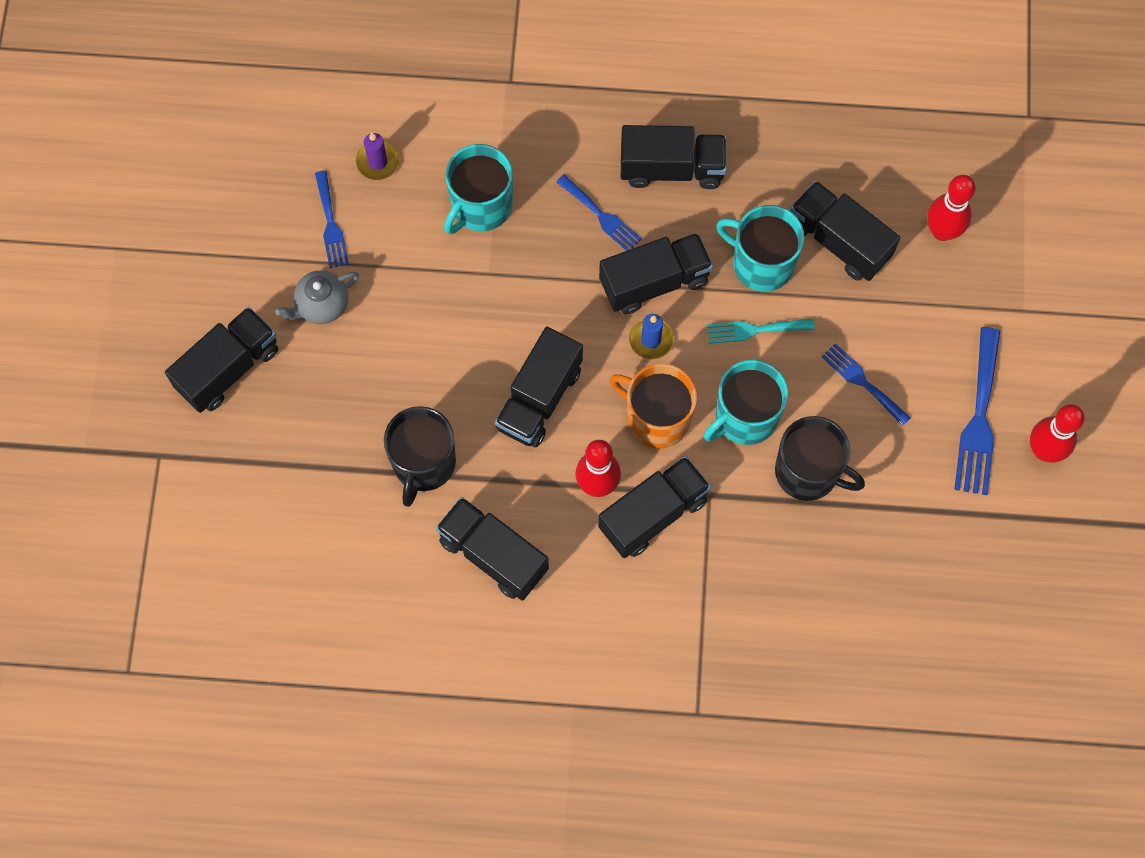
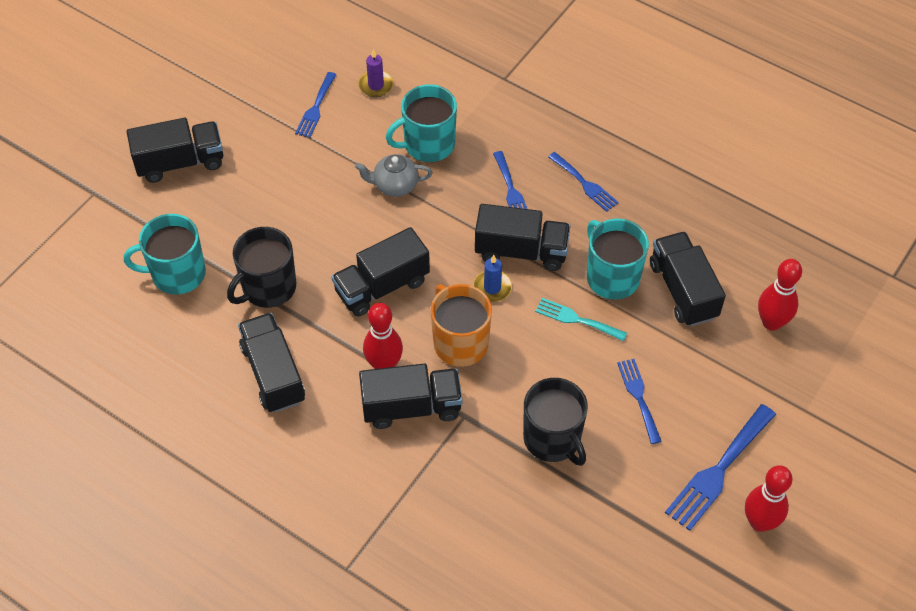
camera: 30 degrees right, 15 degrees down
(321, 305) = (272, 154): grey teapot -> grey teapot (395, 185)
(671, 168) = (585, 184): black truck -> blue fork
(745, 417) = (528, 375): turquoise mug -> turquoise mug (177, 274)

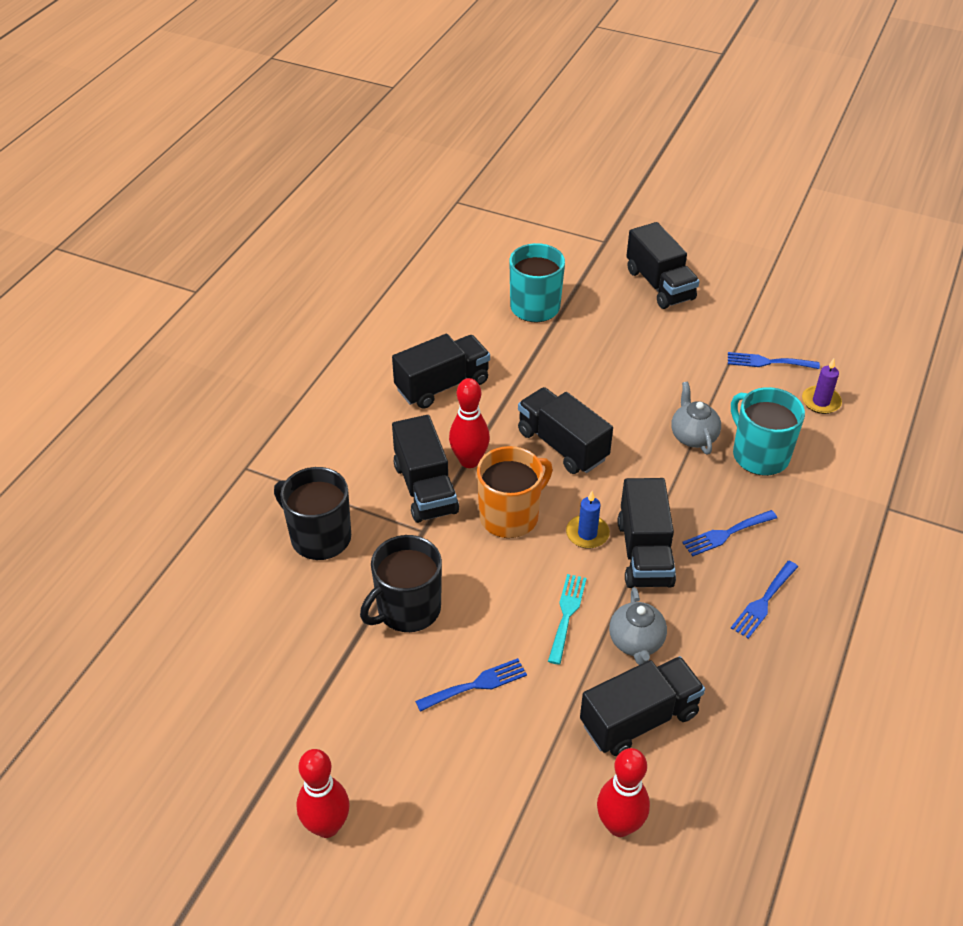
camera: 80 degrees right, 10 degrees down
(268, 288) = (536, 366): black mug -> black mug (319, 537)
(611, 277) = (636, 642): turquoise mug -> grey teapot
(718, 471) = (390, 776): blue fork -> none

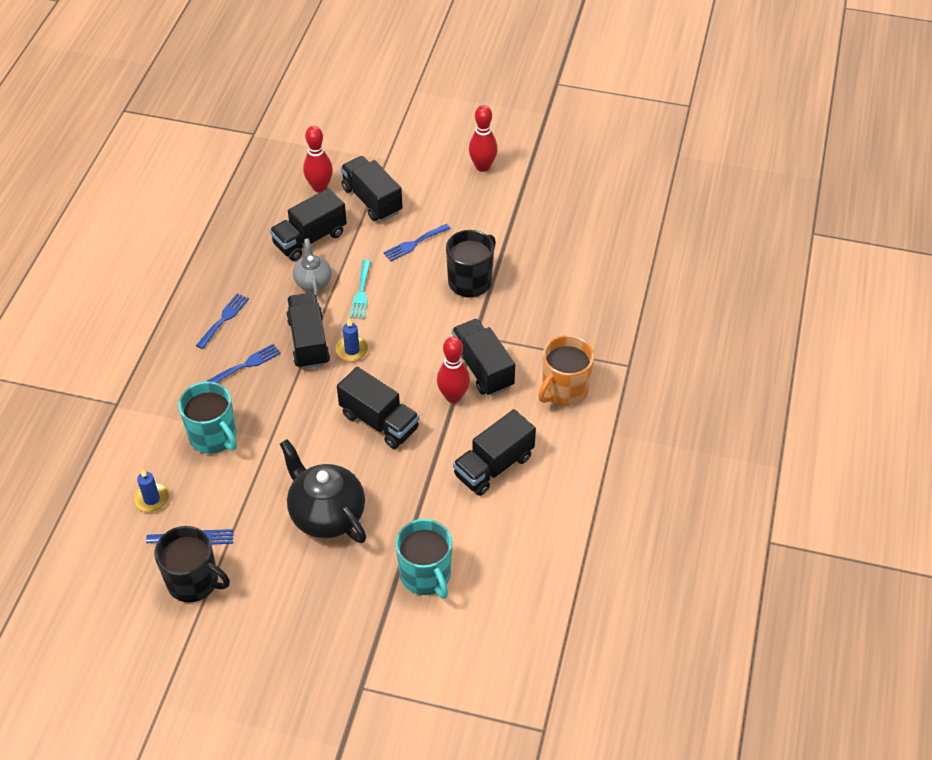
camera: 170 degrees right, 5 degrees up
(319, 537) = (549, 320): black mug -> black mug (194, 581)
(510, 516) = (412, 356): orange mug -> orange mug (564, 389)
(629, 365) = (326, 514): none -> black teapot
(659, 285) = (298, 626): black truck -> black truck (372, 200)
(693, 436) = (269, 446): grey teapot -> none
(821, 402) = (152, 499): purple candle -> blue candle

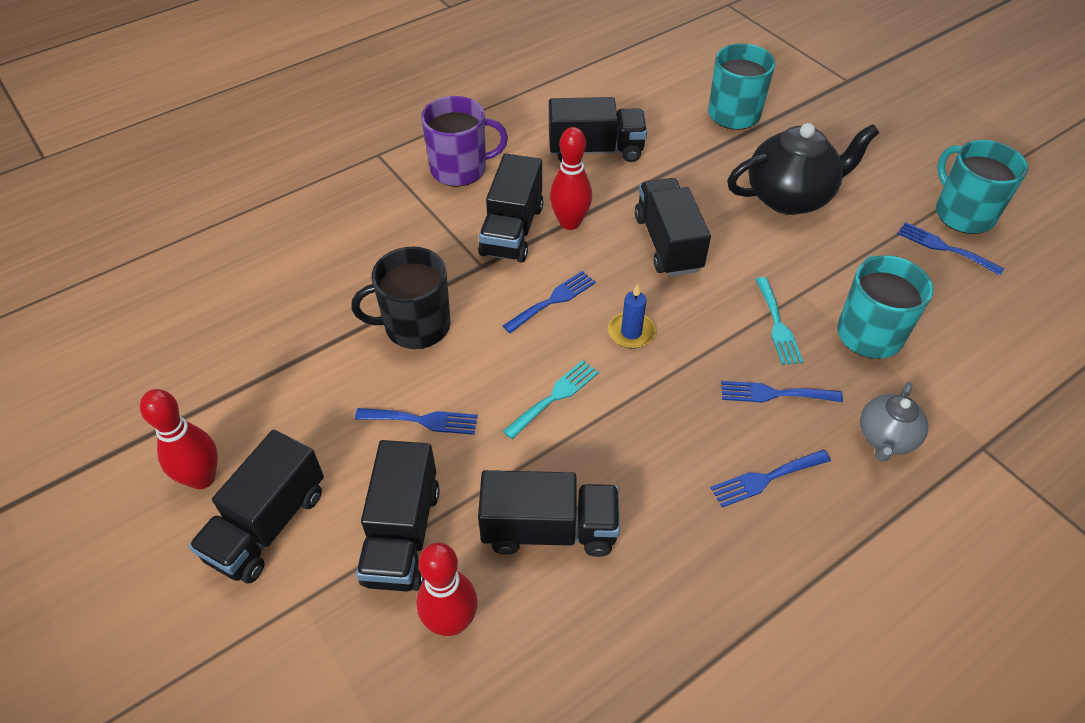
camera: 140 degrees left, 0 degrees up
(152, 499) = (978, 308): blue candle -> none
(194, 581) = (963, 214): black mug -> turquoise mug
(271, 407) = (777, 325): none -> turquoise fork
(308, 341) = (674, 375): black truck -> black truck (267, 525)
(313, 281) = (602, 455): grey teapot -> grey teapot (885, 438)
(326, 514) = (790, 197): black teapot -> black teapot turned 105 degrees counterclockwise
(413, 341) = (553, 300): none -> blue fork
(564, 389) = (460, 169): orange mug -> purple mug

